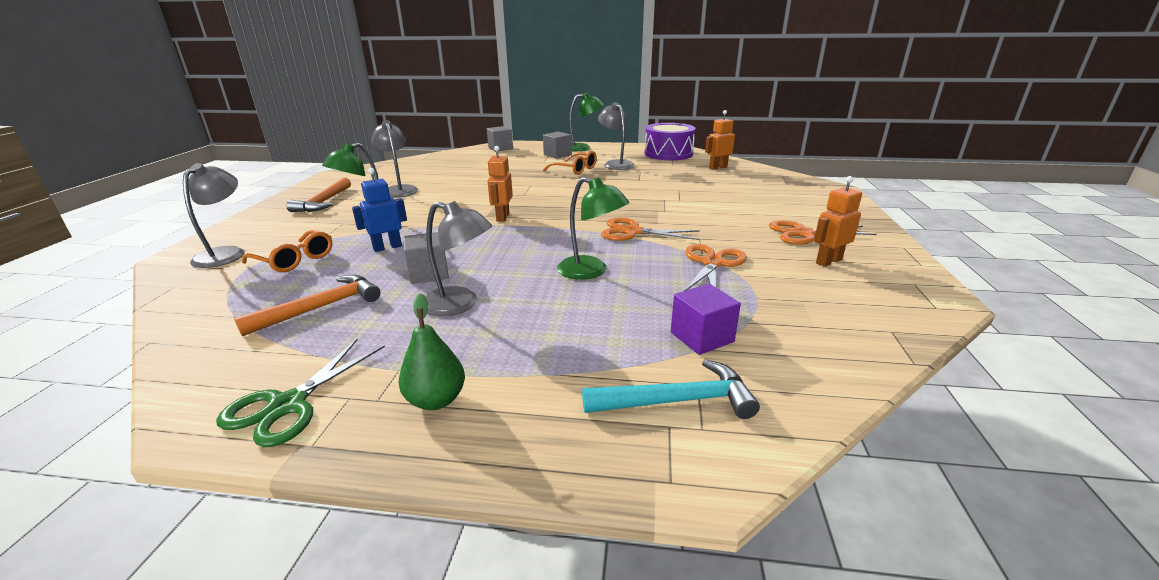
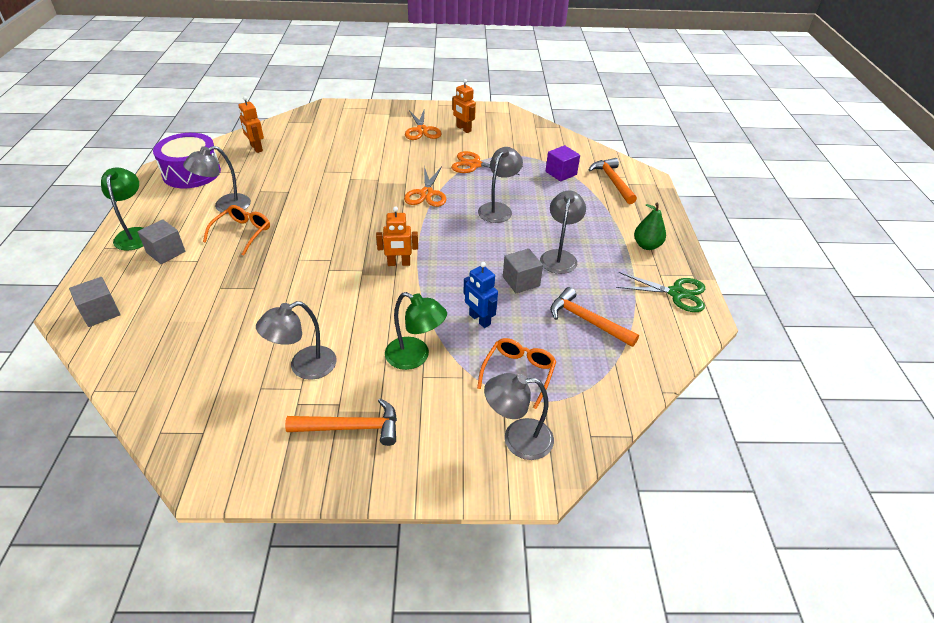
camera: 100 degrees left, 15 degrees up
(591, 271) = (498, 209): green lamp -> grey lamp
(677, 401) = (612, 181): turquoise hammer -> orange hammer

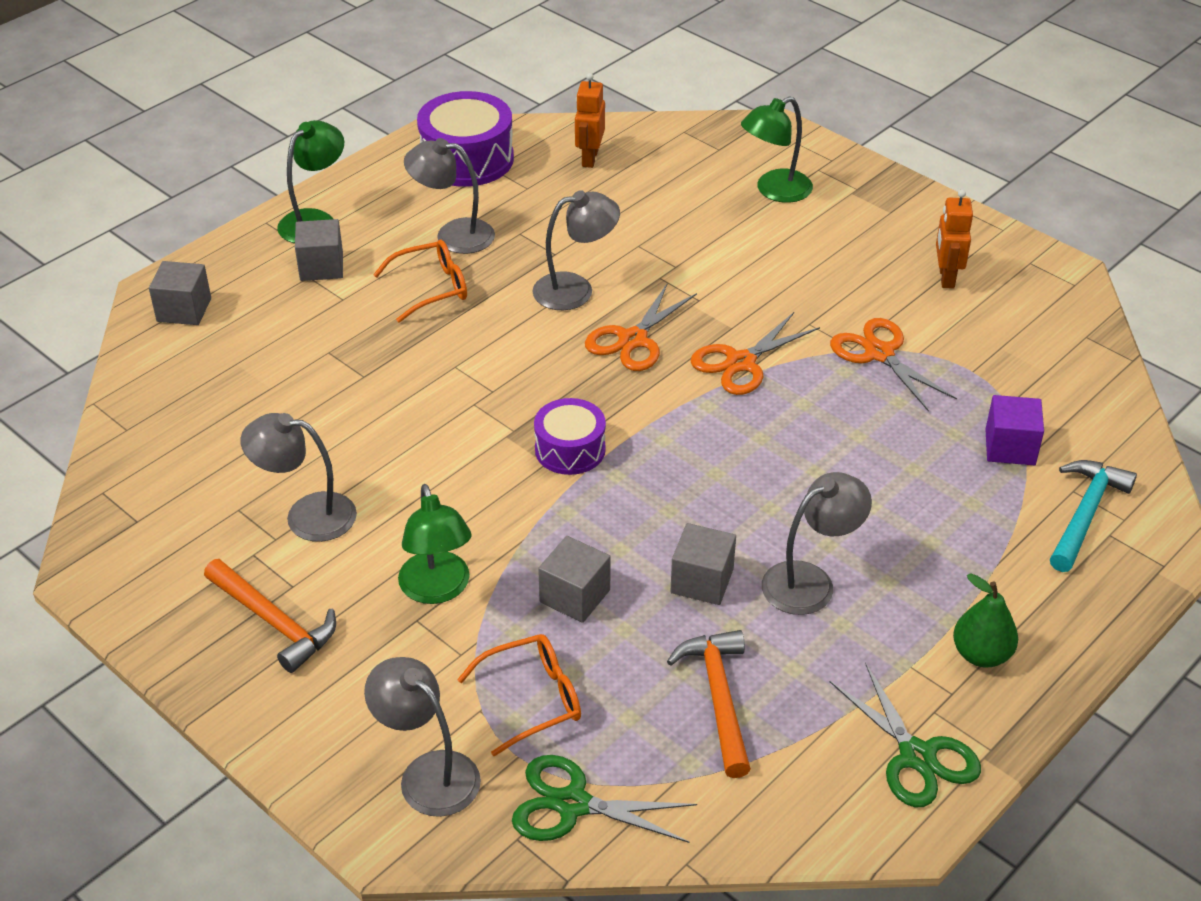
camera: 45 degrees right, 0 degrees up
(357, 127) = (774, 191): none -> green lamp
(399, 263) = (570, 449): orange robot -> purple drum
(422, 130) = (871, 246): orange scissors -> orange scissors (633, 340)
(479, 320) = (575, 596): blue robot -> grey cube
(498, 209) = (818, 450): grey lamp -> grey lamp (575, 289)
(592, 403) = (573, 804): none -> green scissors
(612, 181) = (1085, 514): orange hammer -> turquoise hammer

